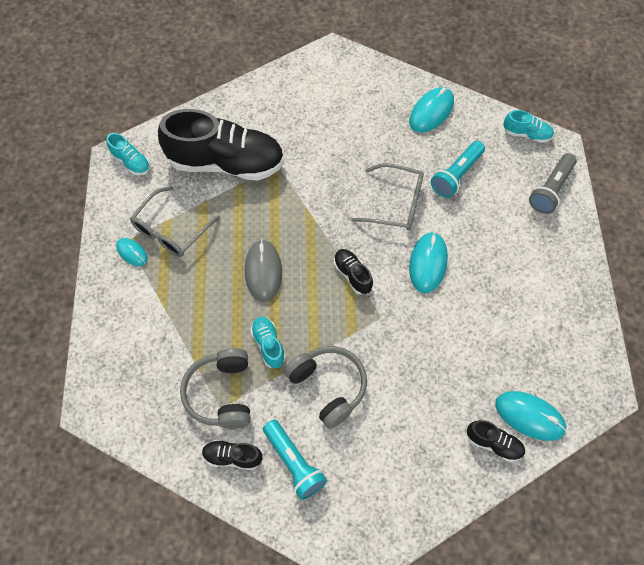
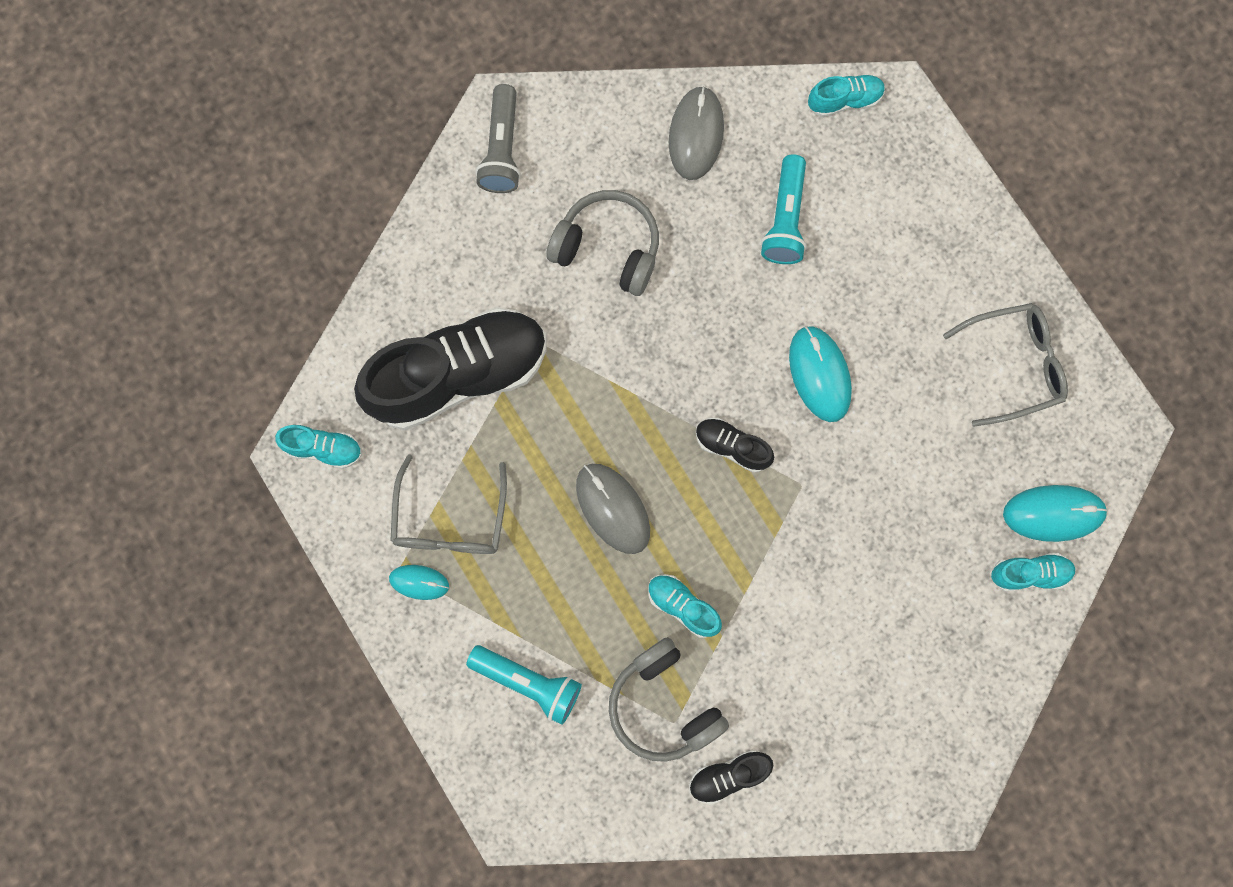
camera: 30 degrees left, 15 degrees up
(294, 463) = (807, 739): turquoise flashlight -> turquoise flashlight (528, 683)
(328, 387) = (791, 618): grey headphones -> grey headphones (608, 248)
(396, 204) = (728, 309): grey glasses -> grey glasses (1014, 365)
(431, 112) = (696, 135): turquoise mouse -> grey mouse
(494, 444) = (1029, 573): black shoe -> turquoise shoe
(551, 189) = (920, 172): grey flashlight -> grey flashlight (502, 149)

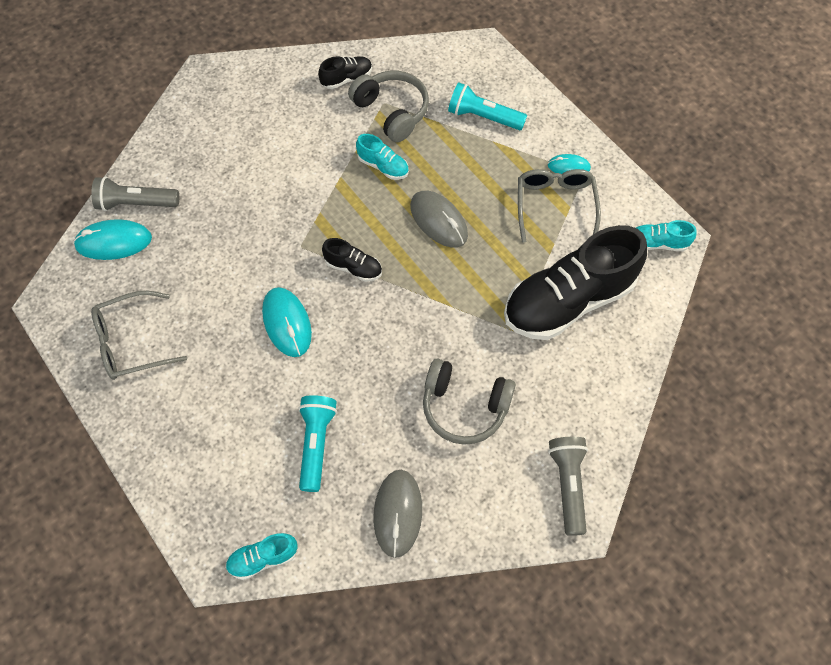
camera: 175 degrees right, 15 degrees down
(1029, 573) = (136, 203): turquoise shoe -> grey flashlight

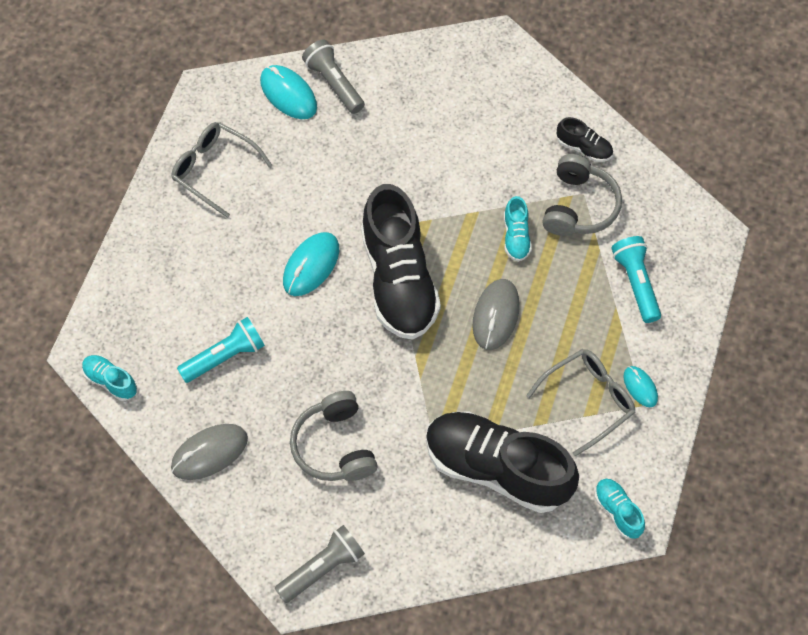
camera: 55 degrees right, 0 degrees up
(353, 267) = (399, 280): black shoe -> black shoe, size x2.34

